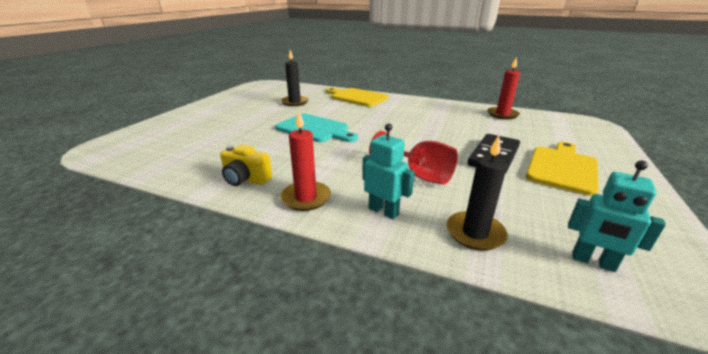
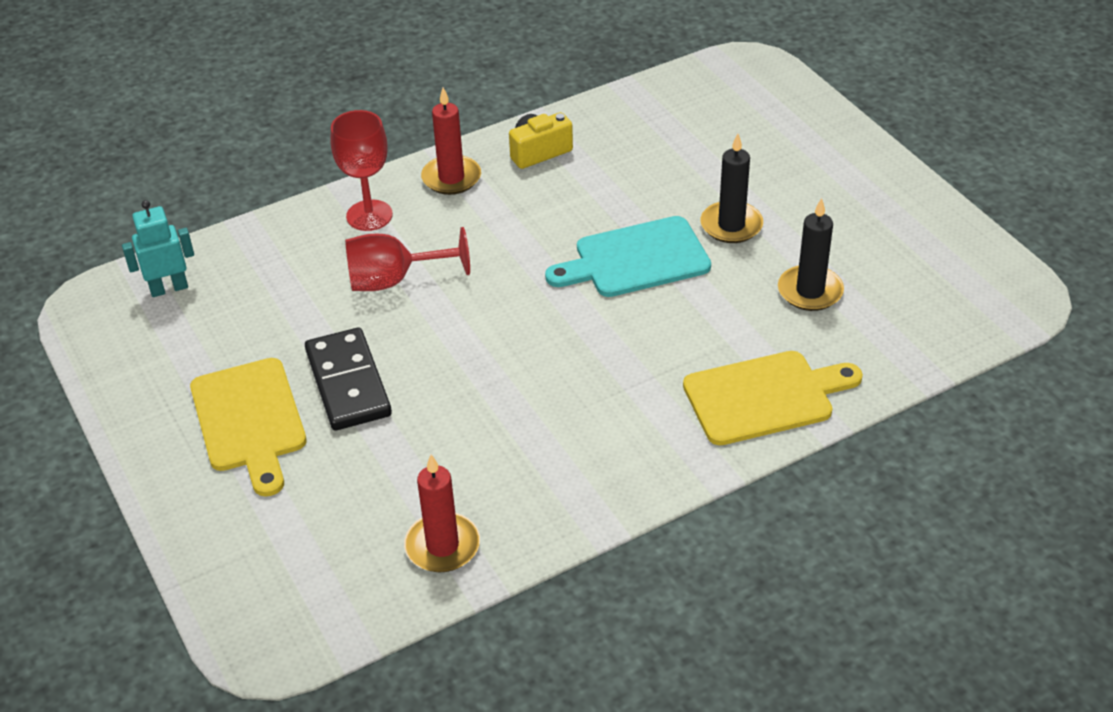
camera: 130 degrees right, 15 degrees up
(383, 211) = (369, 215): turquoise robot -> red goblet
(475, 233) = (274, 250): black candle -> black candle (731, 225)

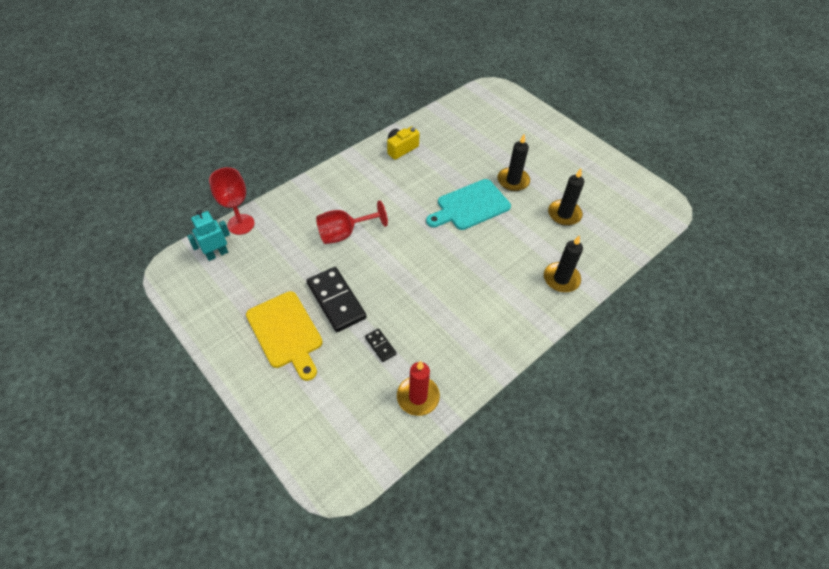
camera: 15 degrees left, 10 degrees up
(369, 215) = (320, 196): red goblet -> red goblet (241, 224)
(402, 461) = (380, 346): none -> black domino
(451, 178) = (359, 169): red candle -> none
(765, 397) = (561, 279): yellow cutting board -> black candle

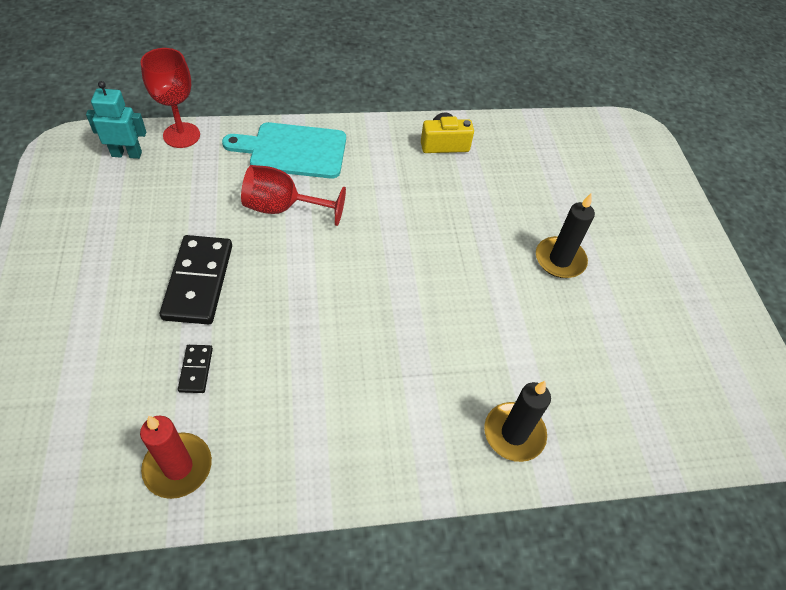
camera: 30 degrees right, 0 degrees up
(286, 332) = (109, 285): yellow cutting board -> none
(470, 206) = (470, 260): turquoise cutting board -> turquoise cutting board (293, 150)
(564, 214) = (597, 345): black candle -> none

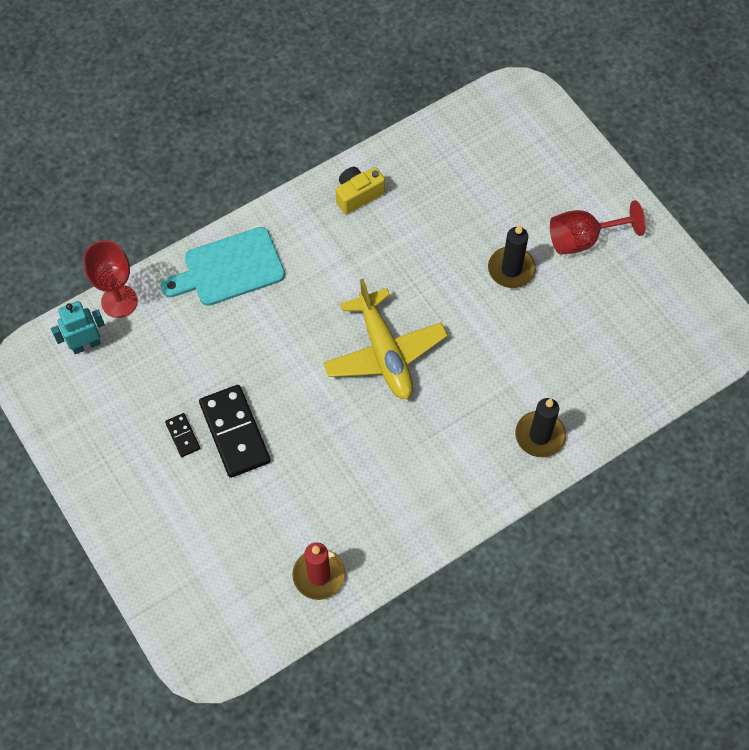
camera: 20 degrees left, 10 degrees up
(196, 370) = (283, 502): black domino -> black domino (183, 436)
(282, 208) = (257, 332): red goblet -> red goblet (583, 239)
(391, 277) = (384, 353): none -> yellow plane

